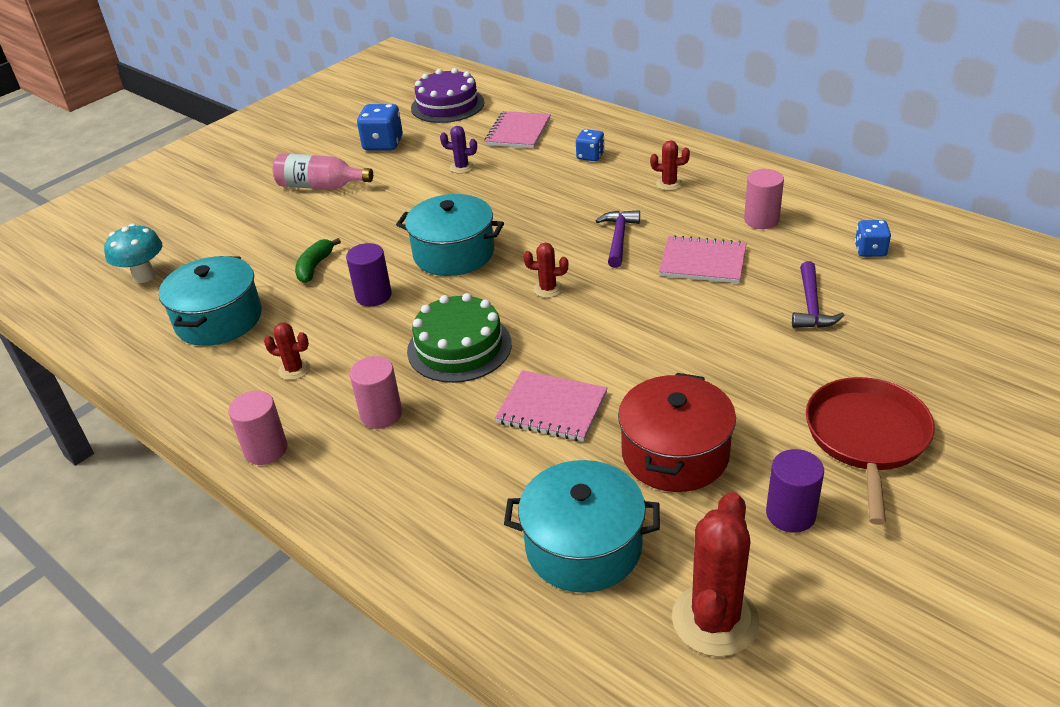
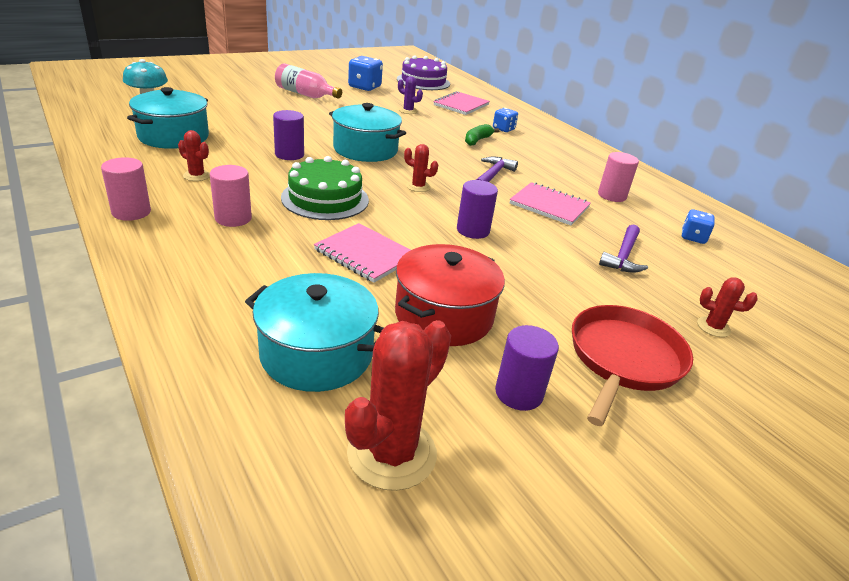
camera: 10 degrees right, 5 degrees down
(315, 266) = (264, 129): green banana -> green banana (477, 140)
(642, 330) = (473, 230): none -> purple cylinder
(669, 184) = (552, 158): red cactus -> red cactus (713, 327)

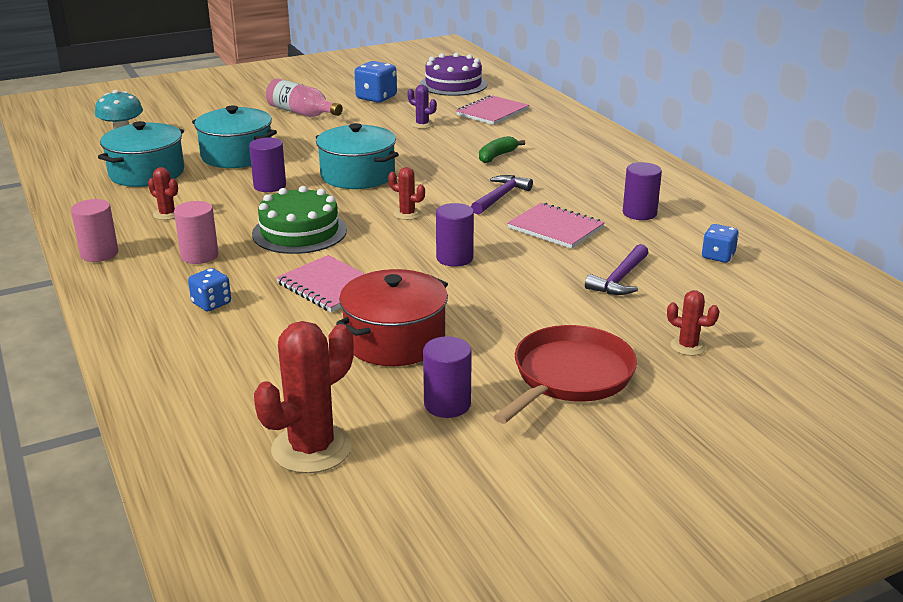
camera: 10 degrees right, 5 degrees down
(316, 354) = (261, 374): turquoise pot -> turquoise pot (237, 155)
(503, 129) = (535, 140): blue dice -> blue dice (211, 303)
(612, 195) = (639, 213): pink cylinder -> purple cylinder

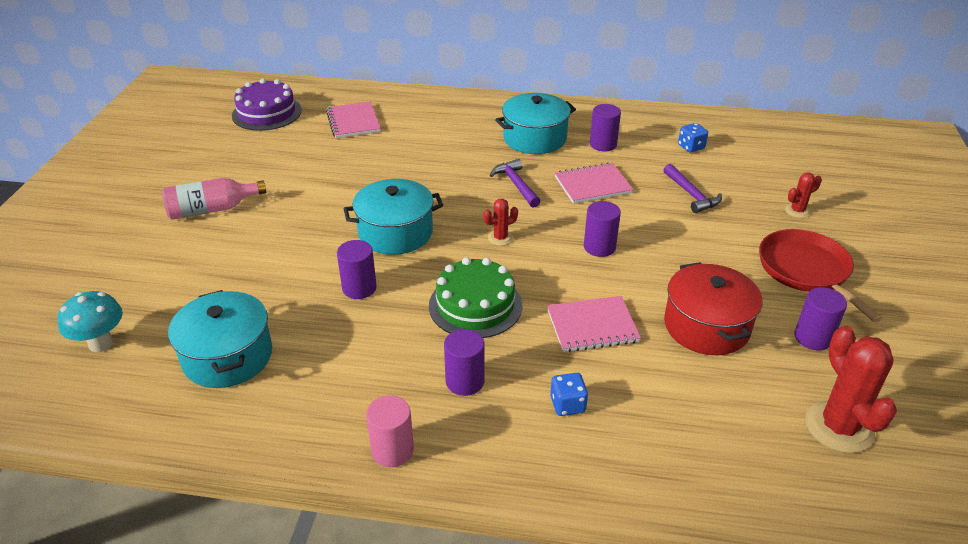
camera: 55 degrees left, 10 degrees up
(167, 214) = (349, 374): red cactus -> none
(199, 256) = (465, 381): pink cylinder -> purple cylinder
(237, 155) = (262, 283): turquoise pot -> turquoise pot (535, 138)
(376, 98) = (237, 159): blue dice -> none
(422, 125) = (332, 161): purple cactus -> none
(497, 156) = (441, 155): green banana -> none

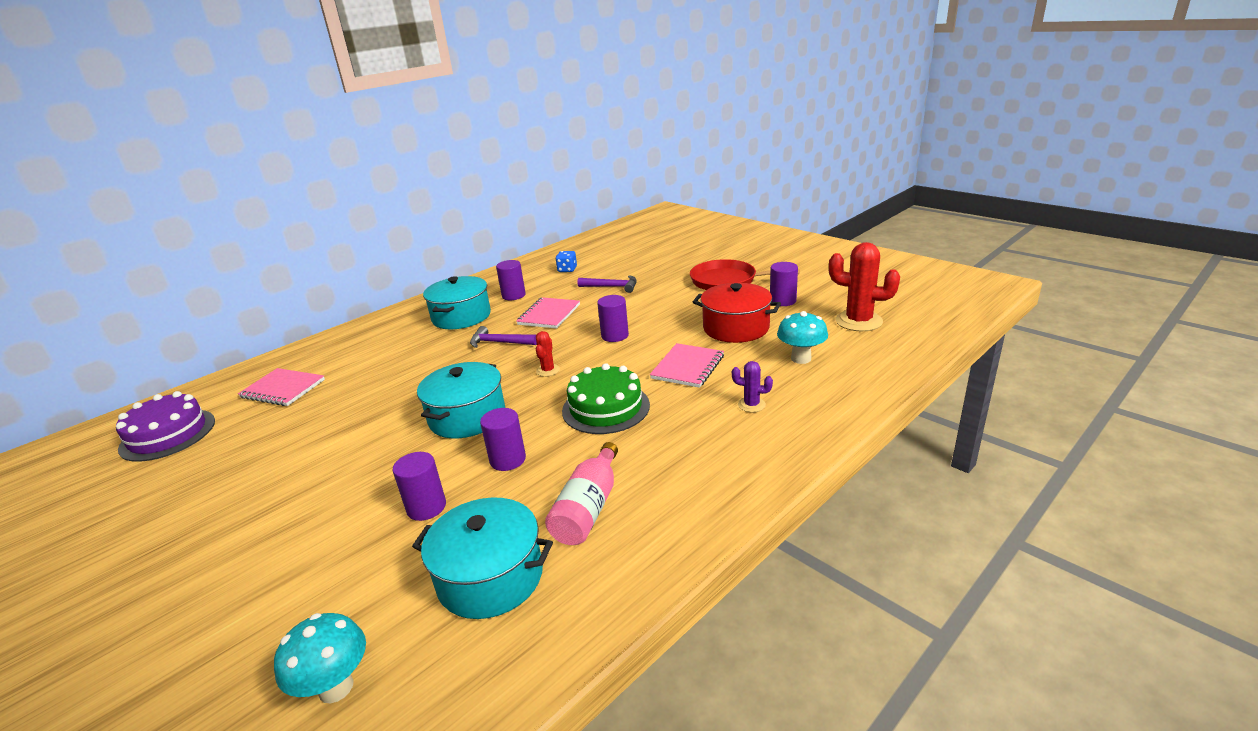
camera: 50 degrees left, 10 degrees down
(211, 209) = (251, 521): pink bottle -> pink bottle (588, 508)
(392, 450) = (718, 506): pink cylinder -> none
(465, 381) = (681, 442): purple cylinder -> purple cylinder (426, 507)
(567, 405) = (751, 405): blue dice -> purple cactus
(695, 407) = (801, 358): none -> turquoise mushroom
(797, 211) = (674, 263): red cactus -> none

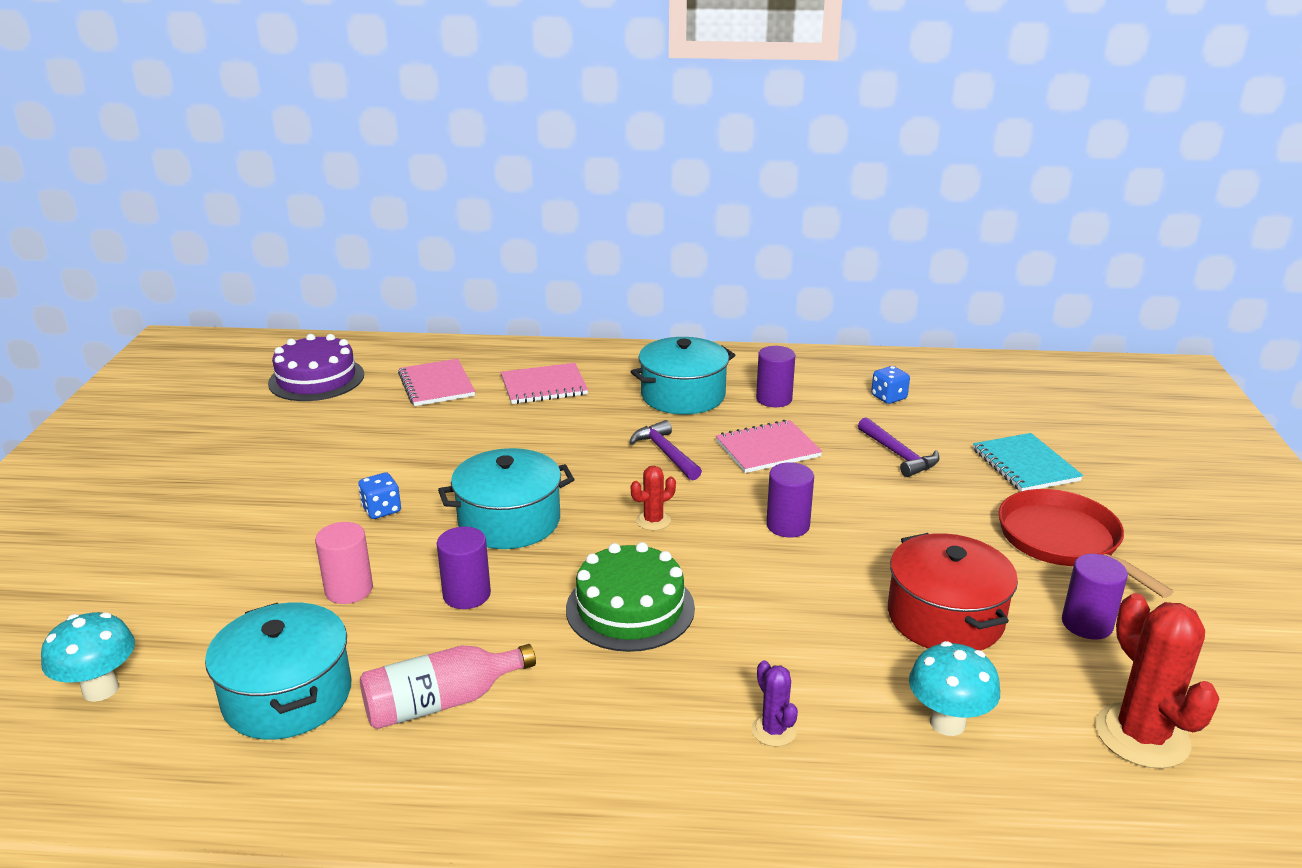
camera: 45 degrees right, 0 degrees up
(369, 462) = (381, 510): none -> blue dice
(426, 507) = (349, 590): purple cylinder -> pink cylinder
(667, 265) = (1025, 465): none -> turquoise notebook
(688, 367) = (793, 626): pink notebook -> pink notebook (544, 386)

